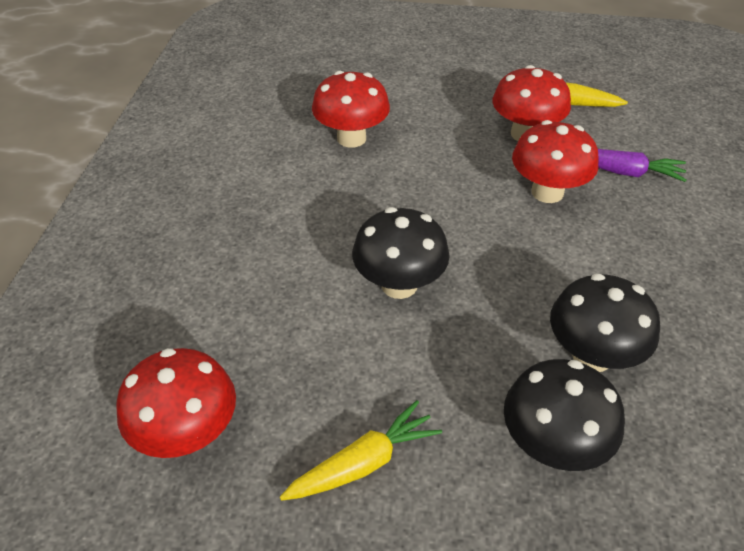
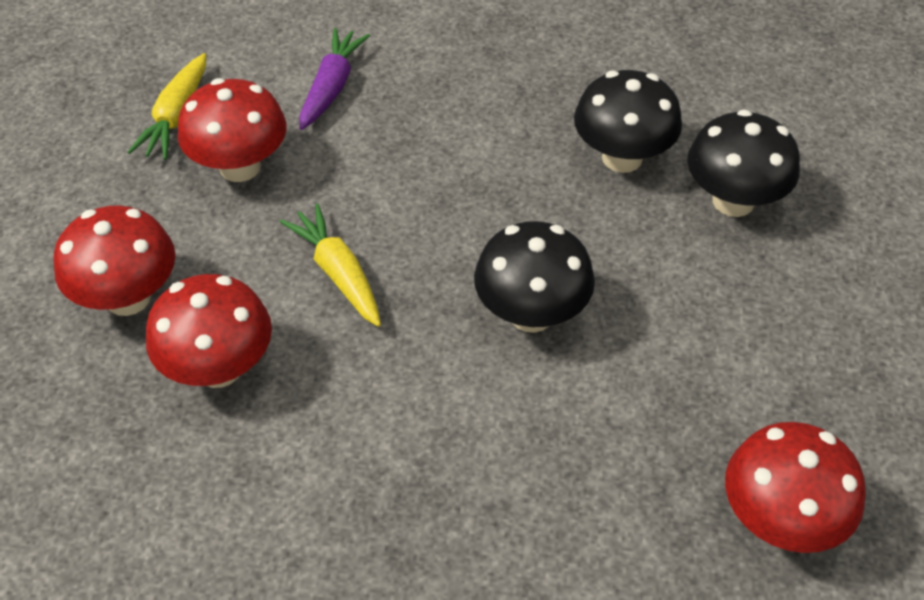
camera: 90 degrees left, 5 degrees up
(364, 463) = (782, 348): yellow carrot -> yellow carrot (338, 273)
(547, 192) = (365, 160): red mushroom -> red mushroom (128, 298)

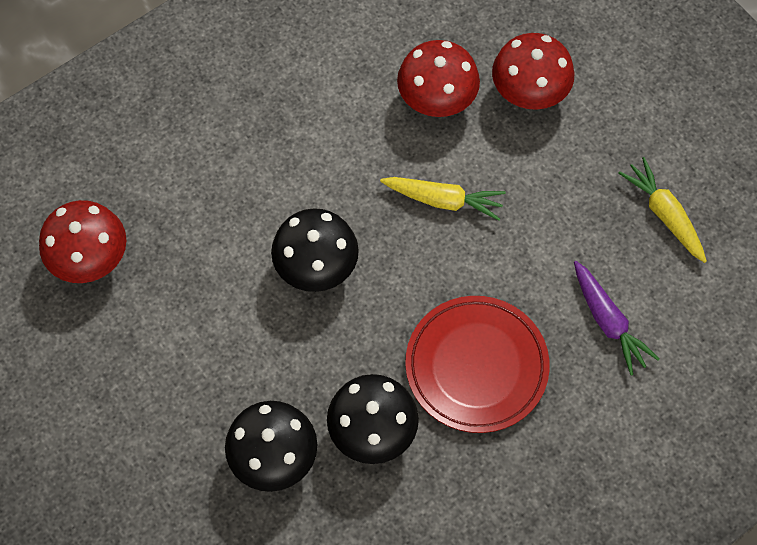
camera: 135 degrees right, 15 degrees up
(240, 167) = (581, 215): red mushroom -> none
(478, 136) = (476, 366): none -> red plate

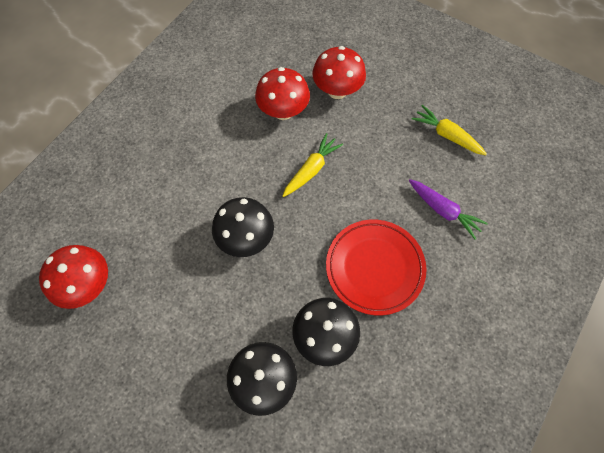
camera: 20 degrees left, 0 degrees up
(444, 200) = (311, 169): yellow carrot -> yellow carrot turned 45 degrees counterclockwise

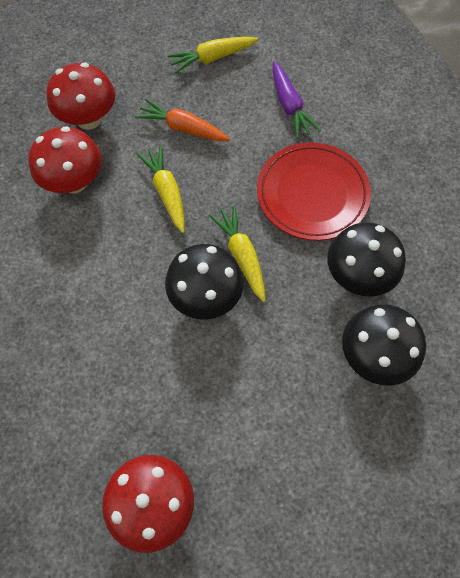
camera: 60 degrees left, 0 degrees up
(291, 245) = (241, 255): none -> yellow carrot
(371, 150) = (182, 128): none -> orange carrot
(443, 211) = (289, 106): purple carrot -> purple carrot turned 90 degrees clockwise

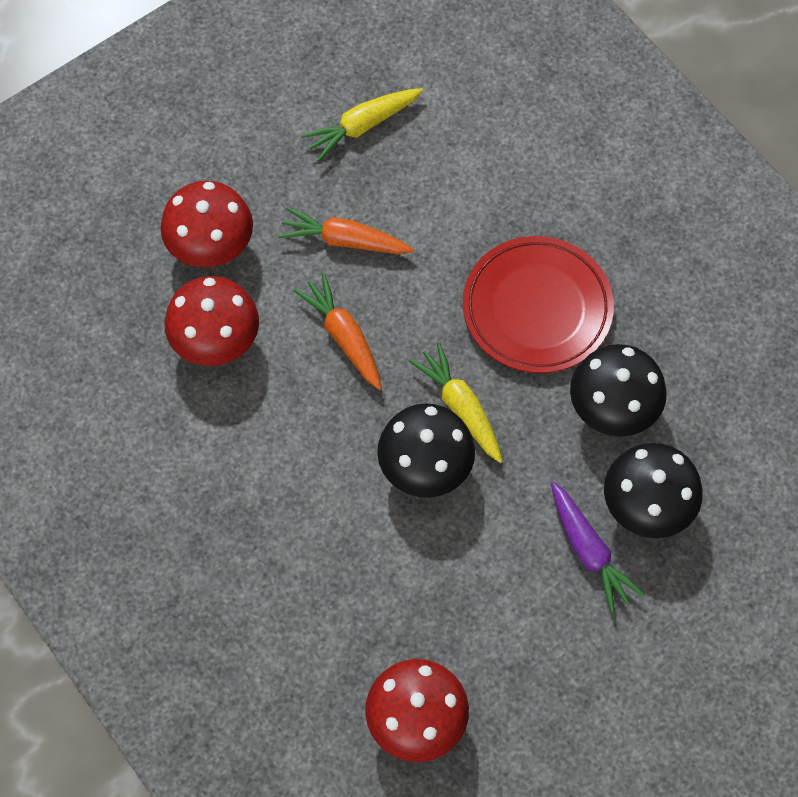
camera: 10 degrees left, 0 degrees up
(166, 192) = (343, 336): yellow carrot -> orange carrot
(289, 106) = (484, 184): purple carrot -> purple carrot (589, 552)

